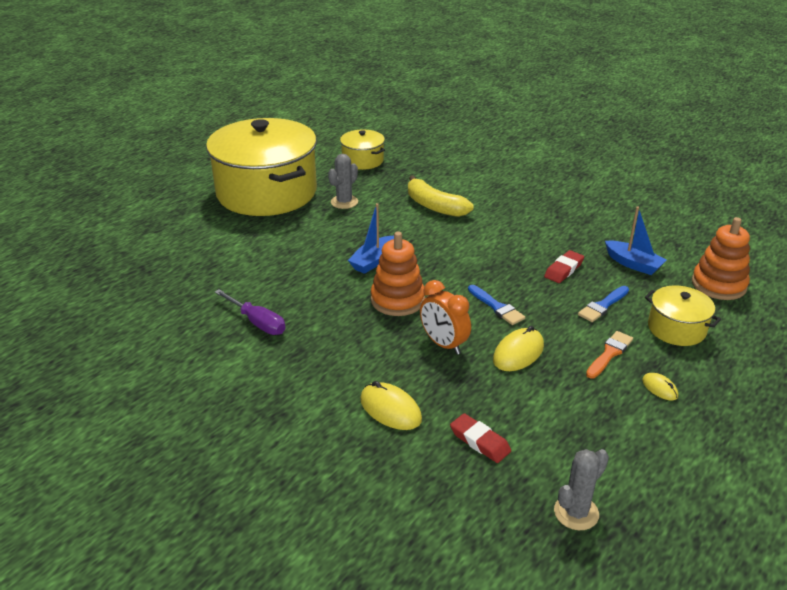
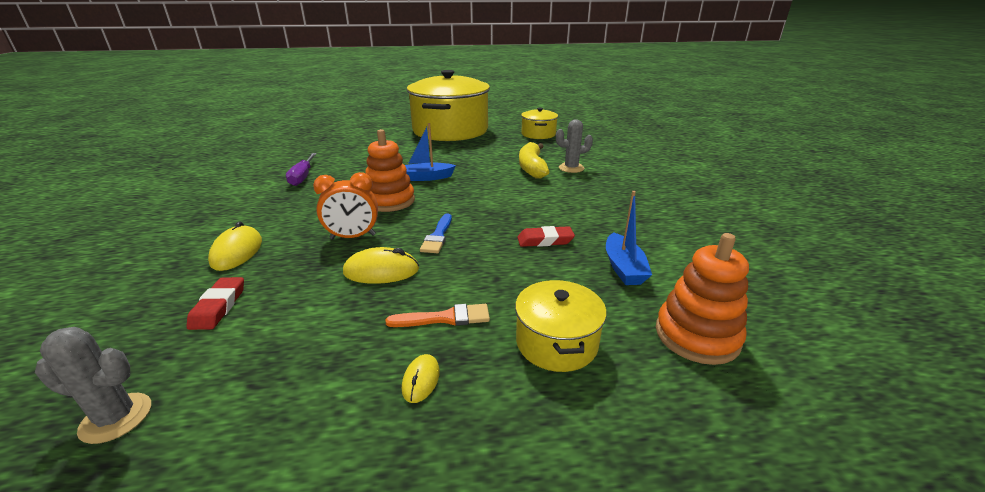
camera: 45 degrees right, 5 degrees down
(344, 202) = (480, 147): grey cactus -> grey cactus (571, 168)
(443, 344) = (353, 237): orange clock -> orange clock turned 105 degrees counterclockwise
(603, 306) = (522, 281): blue brush -> none

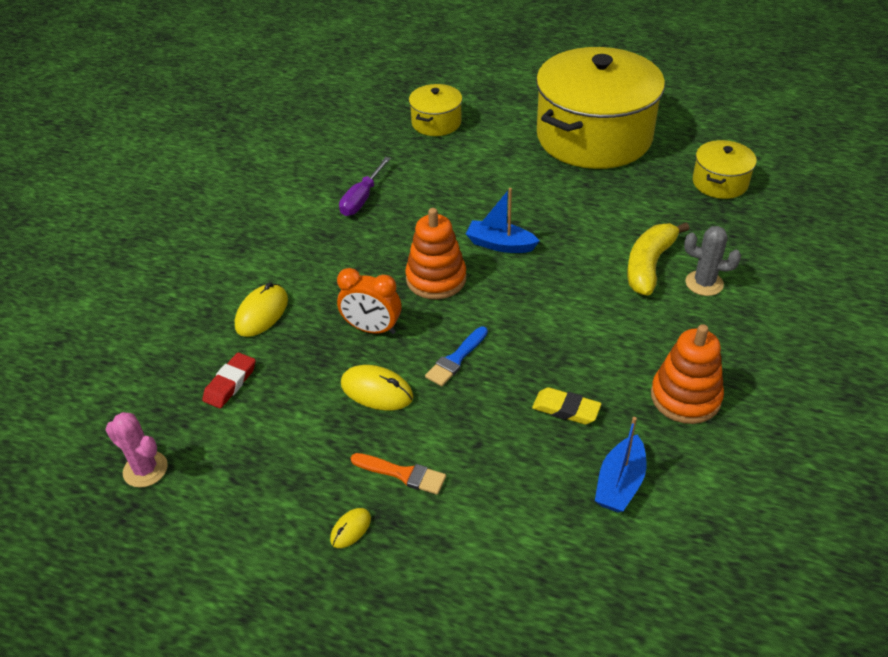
camera: 30 degrees right, 15 degrees up
(116, 418) = (145, 469): grey cactus -> pink cactus
(545, 240) = (566, 409): red eraser -> yellow eraser
(556, 342) = (481, 542): yellow pot -> yellow pot (436, 123)
(696, 336) = (616, 594): orange stacking toy -> orange stacking toy (685, 397)

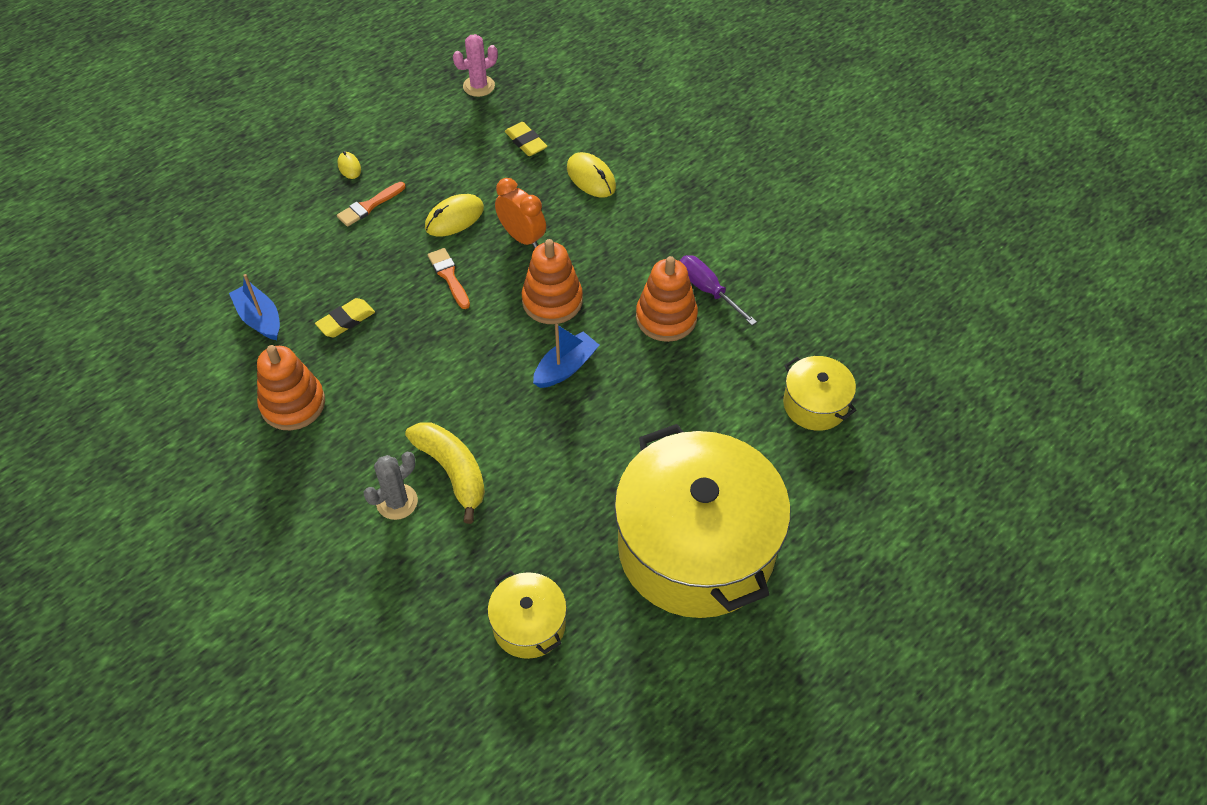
camera: 115 degrees right, 10 degrees up
(230, 383) = (526, 142): red eraser -> yellow eraser
(372, 329) = (522, 237): orange clock -> orange clock turned 90 degrees clockwise
(407, 210) = (666, 317): none -> orange stacking toy
(456, 359) = (449, 276): blue brush -> orange brush

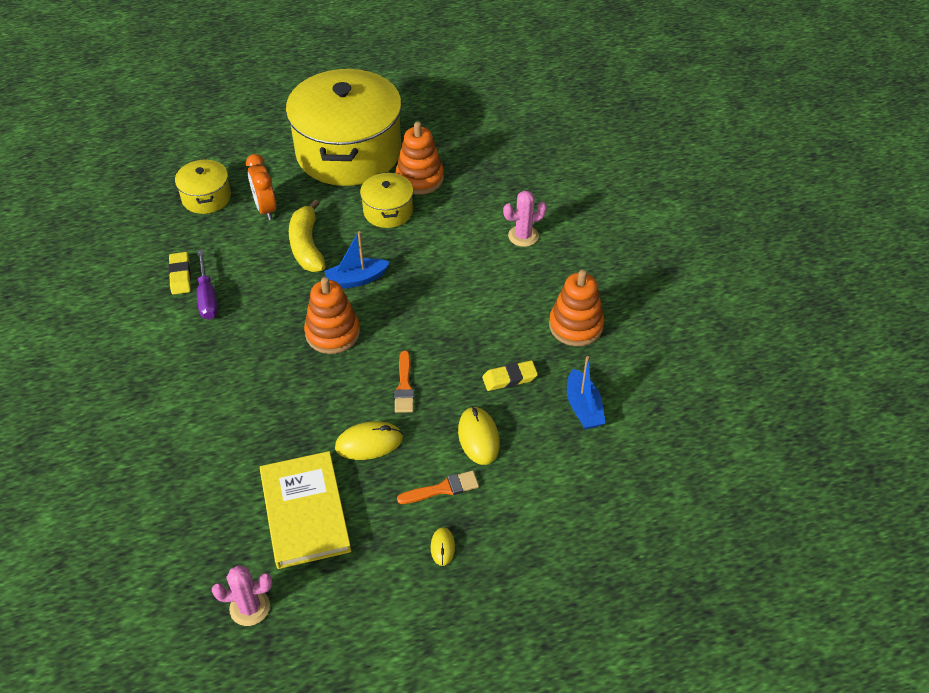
camera: 155 degrees left, 5 degrees down
(397, 502) = (523, 236): grey cactus -> pink cactus
(453, 471) = (476, 241): yellow banana -> yellow banana (307, 246)
(477, 152) = (305, 512): none -> yellow book
(522, 237) = (320, 399): orange clock -> orange clock (265, 208)
(526, 142) = (250, 505): yellow eraser -> yellow eraser (180, 276)
(529, 625) = (472, 149): yellow pot -> yellow pot (388, 211)
(591, 178) = (218, 437): yellow mouse -> yellow mouse (478, 437)
(666, 317) = (256, 288): orange stacking toy -> orange stacking toy (419, 178)

